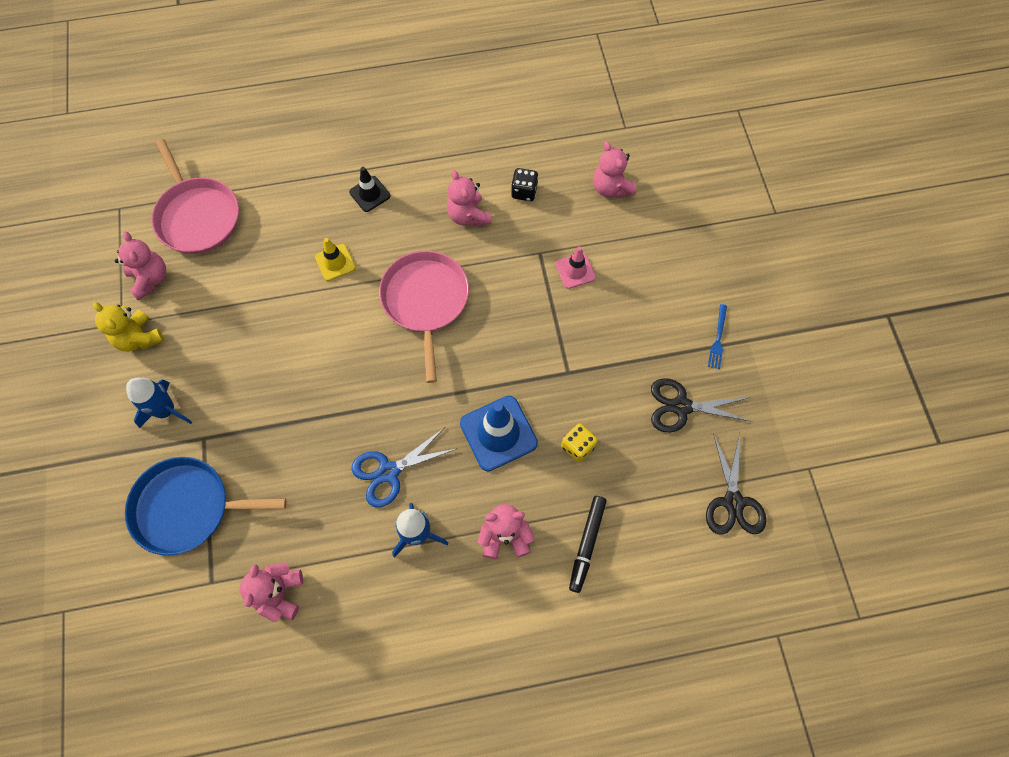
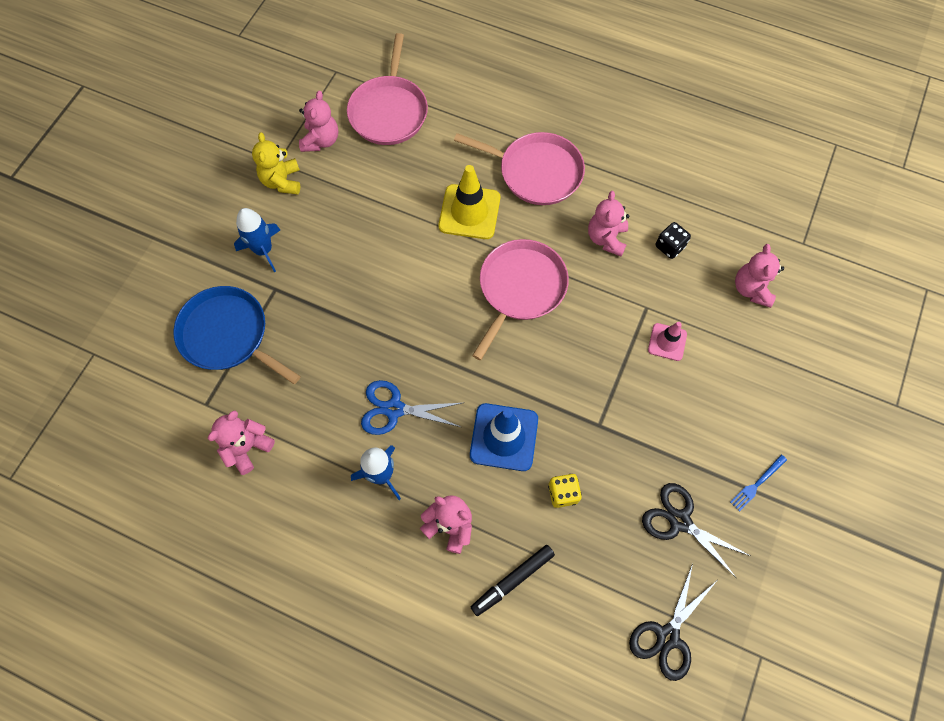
camera: 35 degrees right, 0 degrees up
(335, 262) = (469, 212): yellow traffic cone -> yellow traffic cone, size x1.74
(370, 194) = (536, 172): black traffic cone -> pink pan

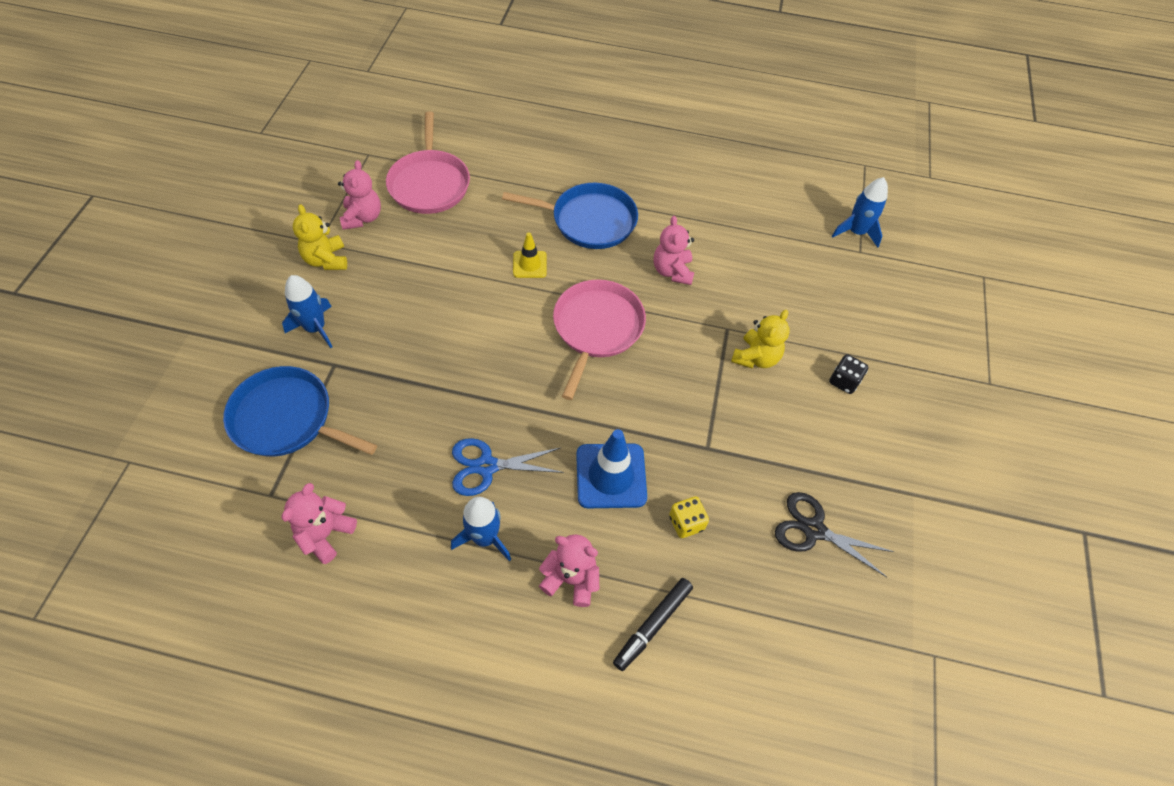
camera: 15 degrees left, 10 degrees down
(469, 212) = (529, 264): yellow traffic cone -> yellow traffic cone, size x0.58
(536, 172) = (589, 220): pink pan -> blue pan
(667, 342) = (755, 357): pink traffic cone -> yellow teddy bear
(667, 636) = (832, 653): black scissors -> none
(669, 246) = (735, 270): black dice -> black dice (843, 381)
(751, 289) = (823, 298): pink teddy bear -> none
(757, 484) = (880, 479): blue fork -> none
(805, 221) = (856, 232): none -> blue rocket

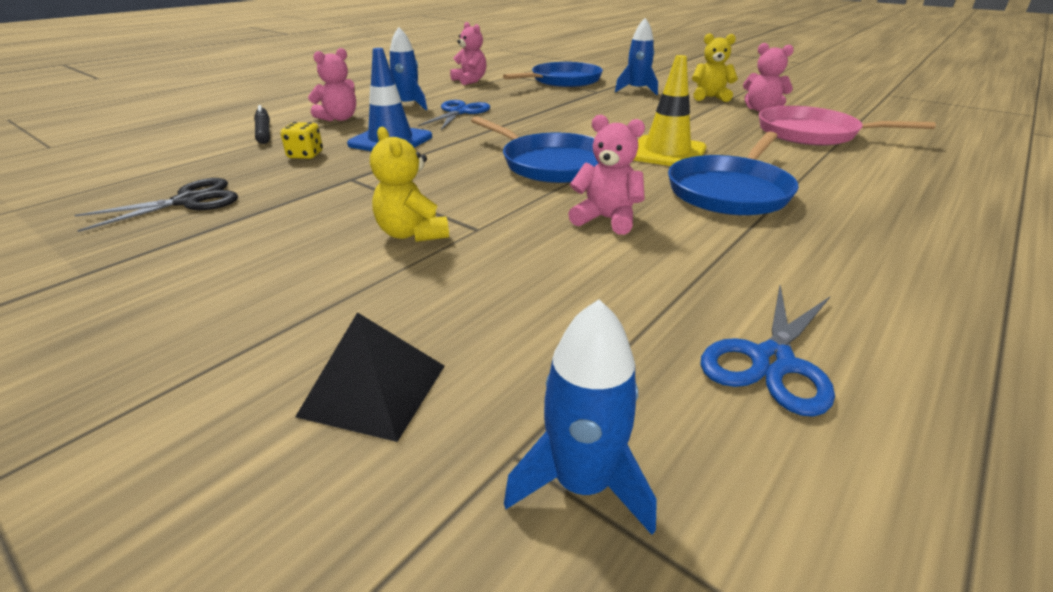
camera: 120 degrees right, 25 degrees down
(529, 264) = (666, 153): yellow traffic cone -> yellow traffic cone, size x1.74
(596, 328) = (552, 164): pink pan -> blue pan
(760, 194) = (772, 361): none -> blue scissors
(843, 381) = (286, 287): black dice -> none
(868, 303) = (374, 390): none -> black pyramid

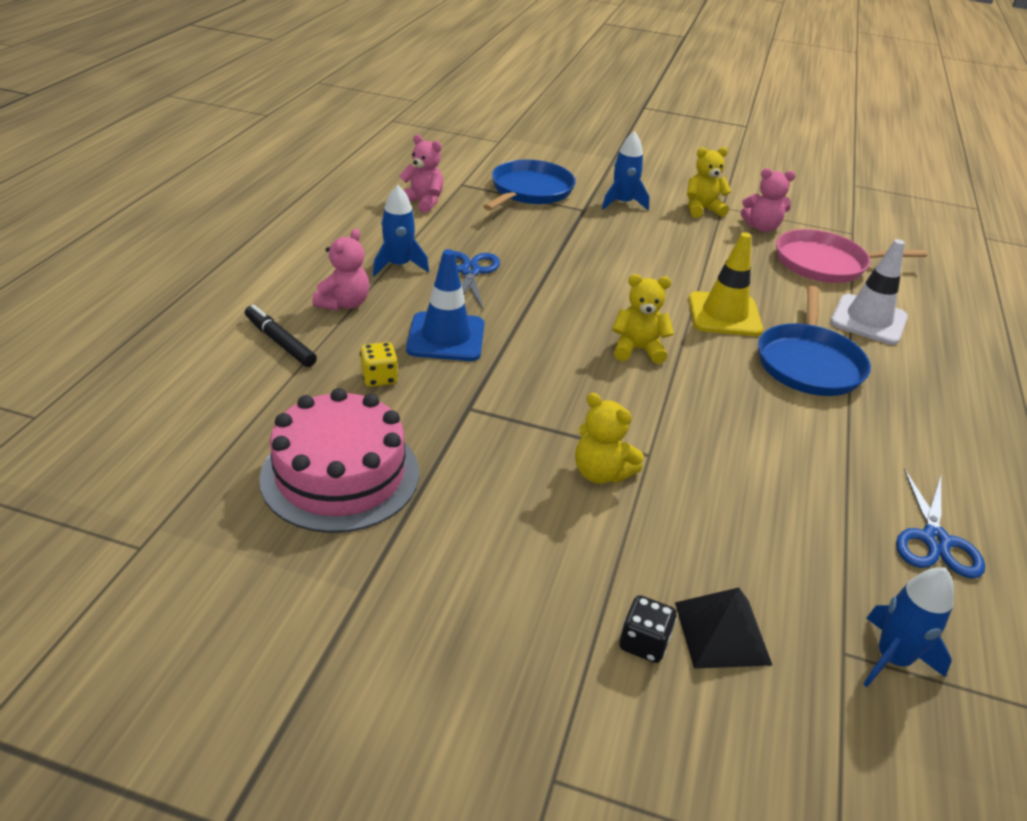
camera: 25 degrees left, 5 degrees up
(189, 201) = (340, 474): black scissors -> pink cake
(271, 376) = (643, 643): none -> black dice
(552, 164) = (637, 349): blue pan -> yellow teddy bear
(606, 219) = (740, 420): pink teddy bear -> none
(832, 171) = (868, 320): none -> white traffic cone

